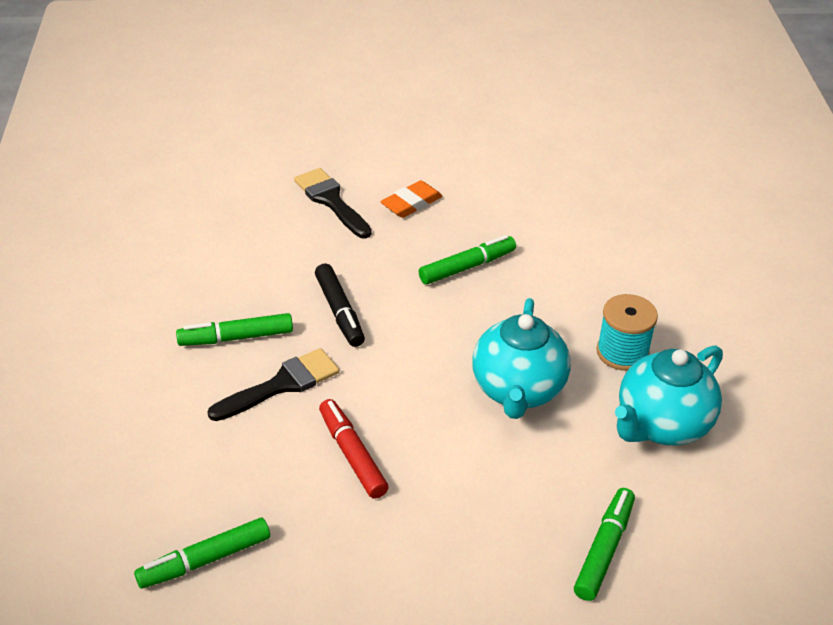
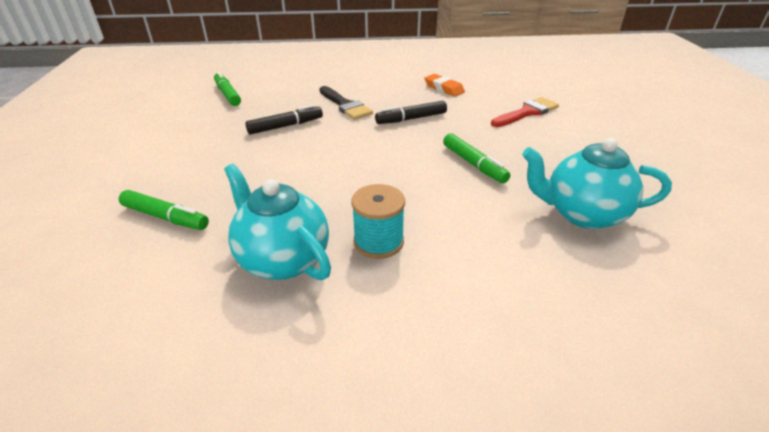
camera: 90 degrees right, 5 degrees down
(236, 337) = (384, 92): green marker -> none
(331, 201) = (527, 112): black brush -> red brush
(352, 454) = (286, 126): red marker -> black marker
(411, 203) = (542, 141): orange eraser -> orange eraser (444, 88)
(518, 390) = (334, 184): turquoise teapot -> turquoise teapot (582, 214)

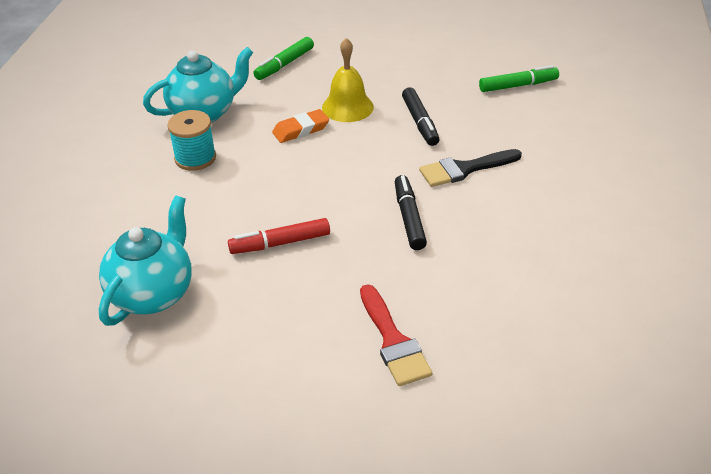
camera: 105 degrees right, 5 degrees up
(263, 162) = (347, 107): none -> yellow bell
(444, 88) = (504, 273): orange eraser -> orange eraser (301, 130)
(473, 164) = (280, 243): green marker -> red marker

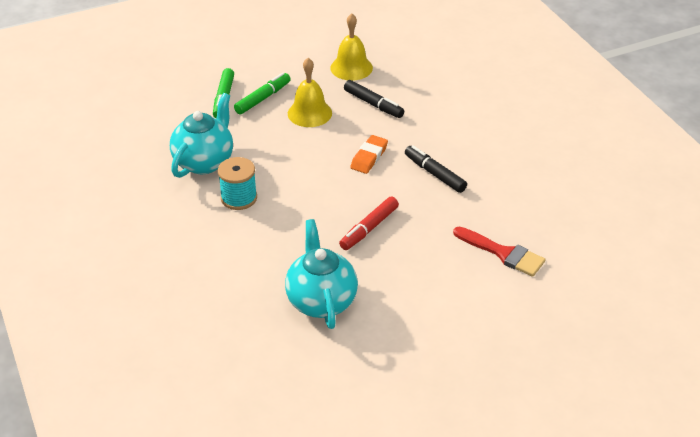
camera: 35 degrees left, 0 degrees up
(301, 130) = (294, 144): orange eraser -> orange eraser (369, 157)
(435, 80) = (351, 68): none -> yellow bell
(464, 169) = (436, 125): black brush -> none
(518, 86) = (412, 50): green marker -> green marker (263, 98)

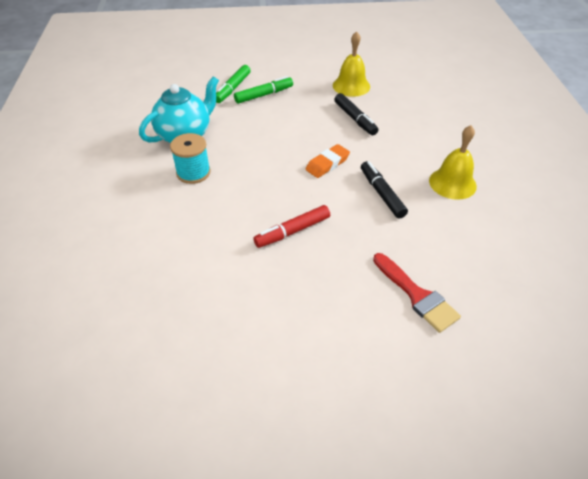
camera: 20 degrees right, 5 degrees up
(309, 113) = (296, 115): yellow bell -> yellow bell (452, 183)
(321, 301) = (206, 294): turquoise teapot -> none

